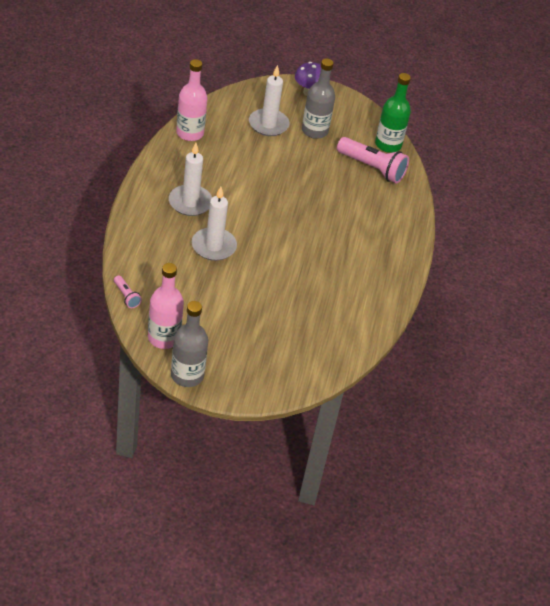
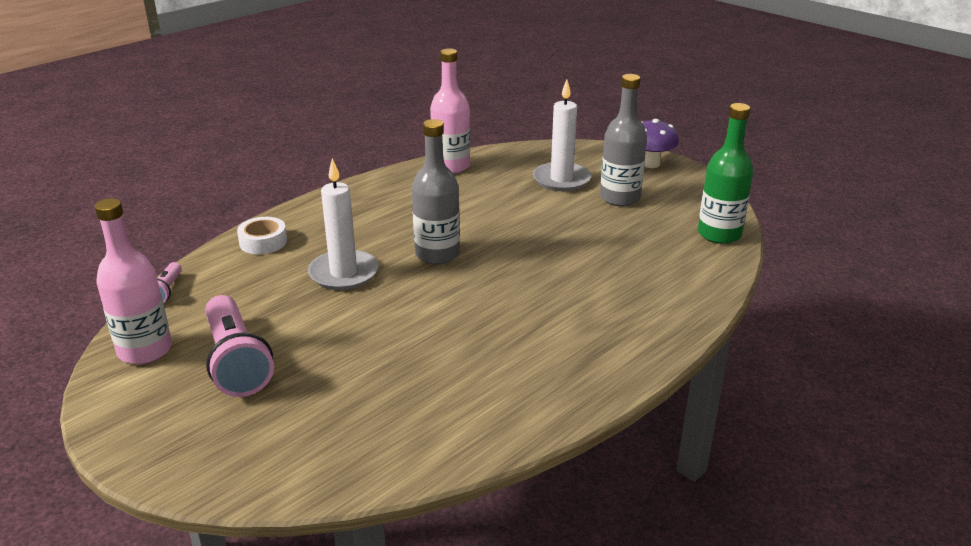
camera: 40 degrees right, 15 degrees down
(140, 239) = (263, 242): none -> white tape
(187, 375) = (109, 406): grey bottle -> grey bottle (437, 254)
(190, 202) = (370, 224): white candle -> none
(372, 168) = (669, 252): pink flashlight -> pink flashlight (236, 362)

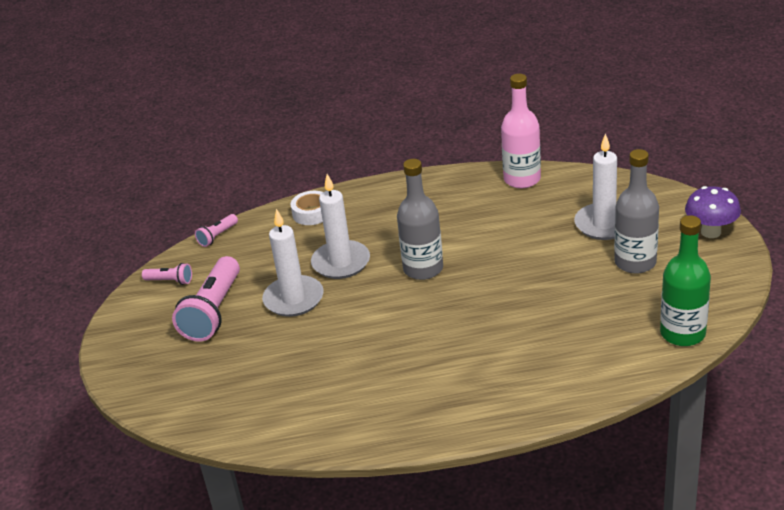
camera: 40 degrees right, 5 degrees up
(145, 350) = (170, 281): pink bottle -> pink flashlight
(324, 319) = (293, 299): none -> white candle

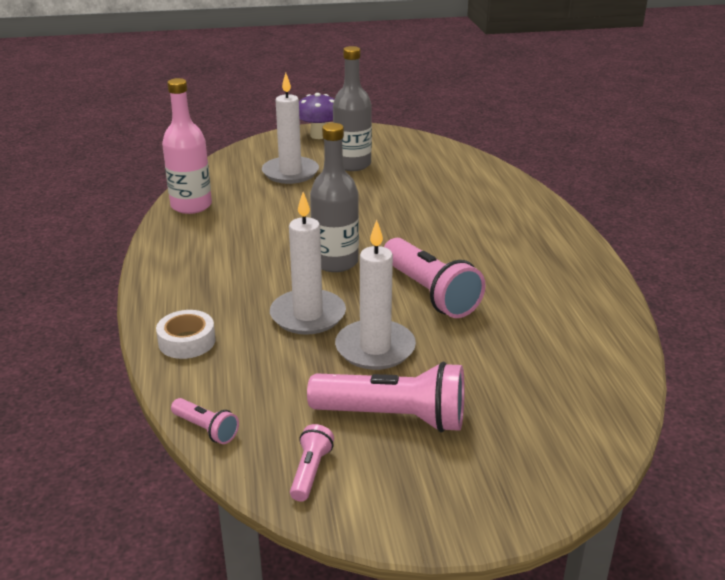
camera: 95 degrees left, 5 degrees down
(371, 325) = (429, 293): none -> pink flashlight
(682, 333) = (449, 154): green bottle -> none

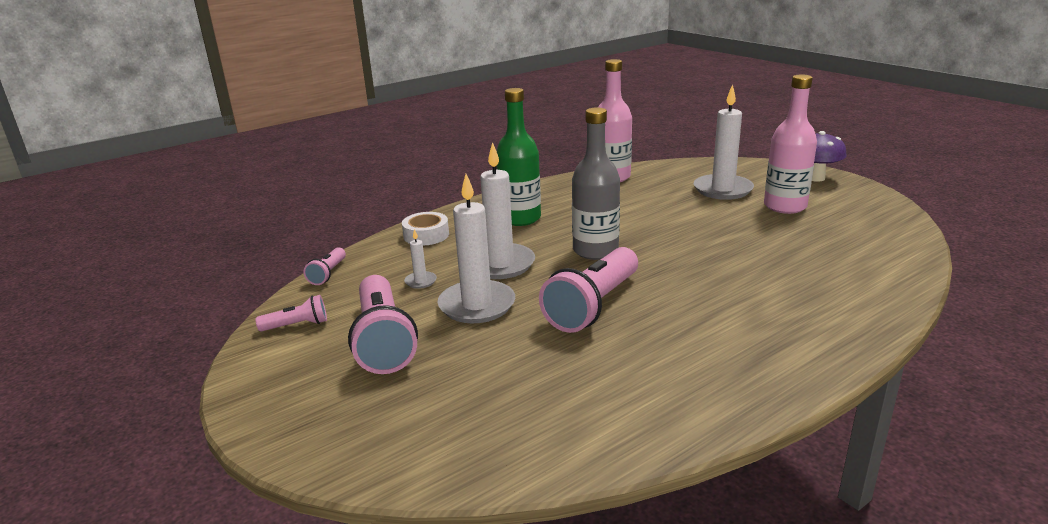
camera: 65 degrees right, 5 degrees down
(220, 278) = (520, 218): none -> green bottle
(294, 369) = (420, 281): none -> white candle
(352, 164) = (785, 206): grey bottle -> pink bottle

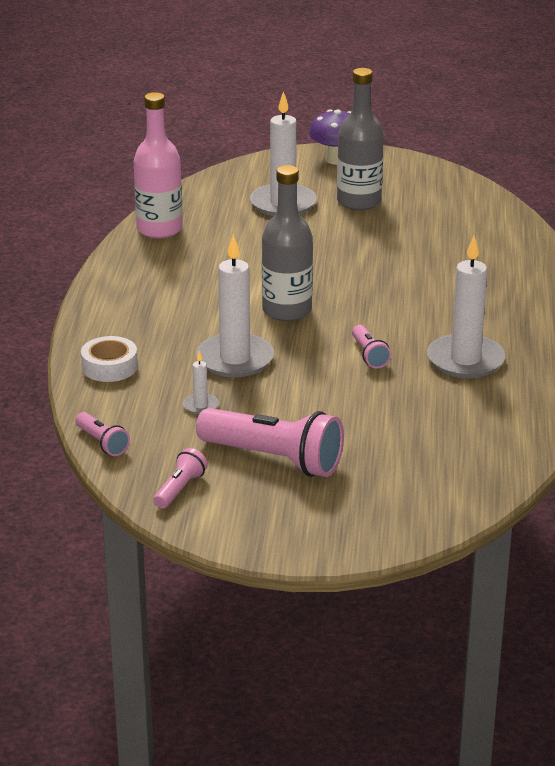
camera: 50 degrees left, 5 degrees up
(477, 305) = (286, 399): white candle -> white candle (465, 360)
(520, 218) = (162, 310): green bottle -> none
(593, 306) = (369, 355): pink flashlight -> pink flashlight, size x0.48
(785, 206) = (359, 202): pink bottle -> grey bottle

